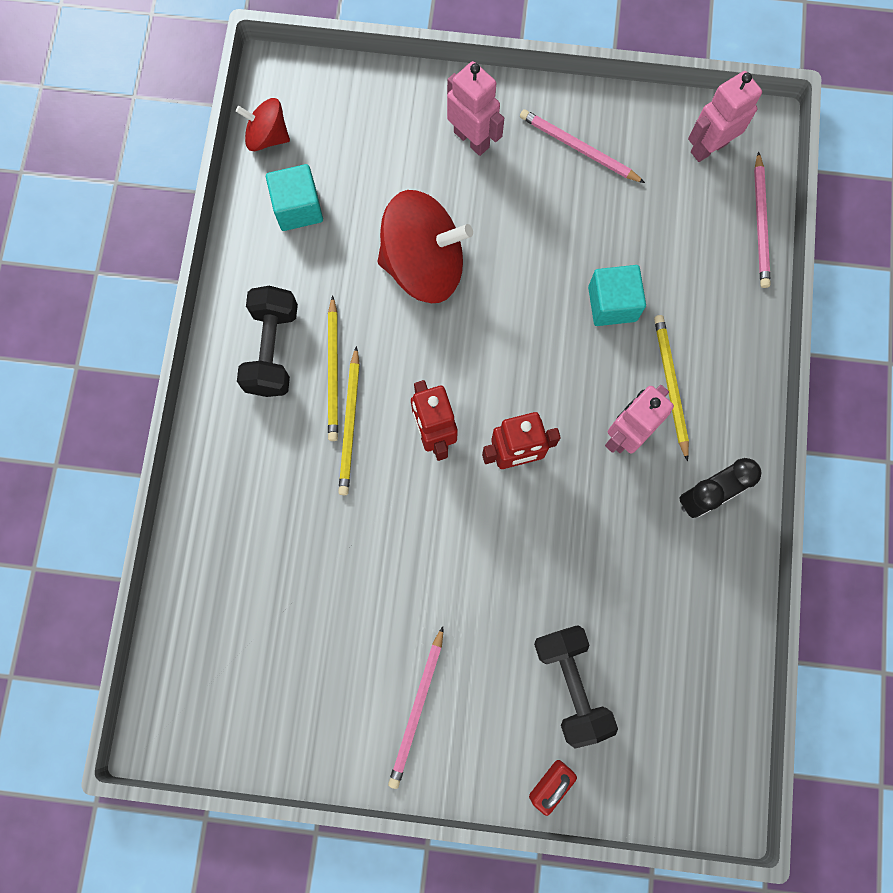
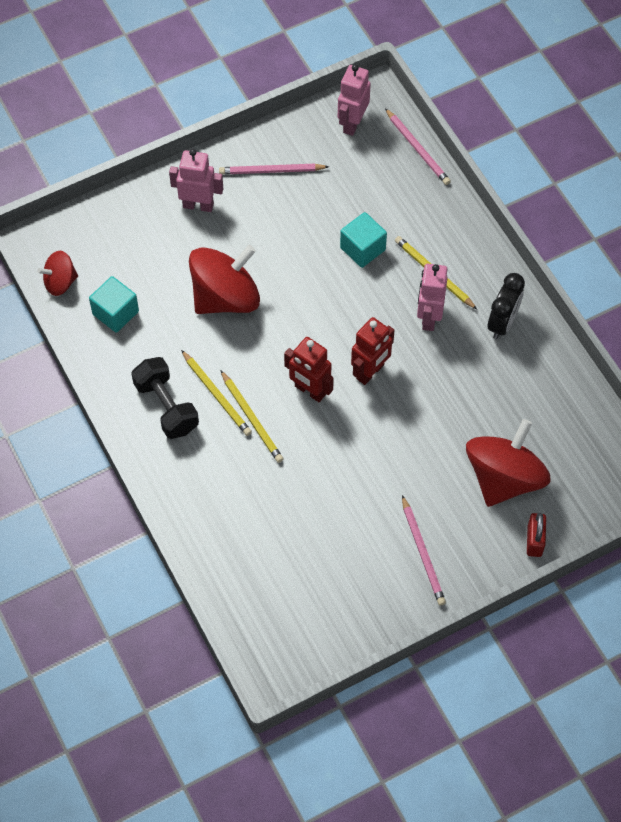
camera: 35 degrees left, 15 degrees down
(571, 684) = (504, 478): black dumbbell -> red spinning top

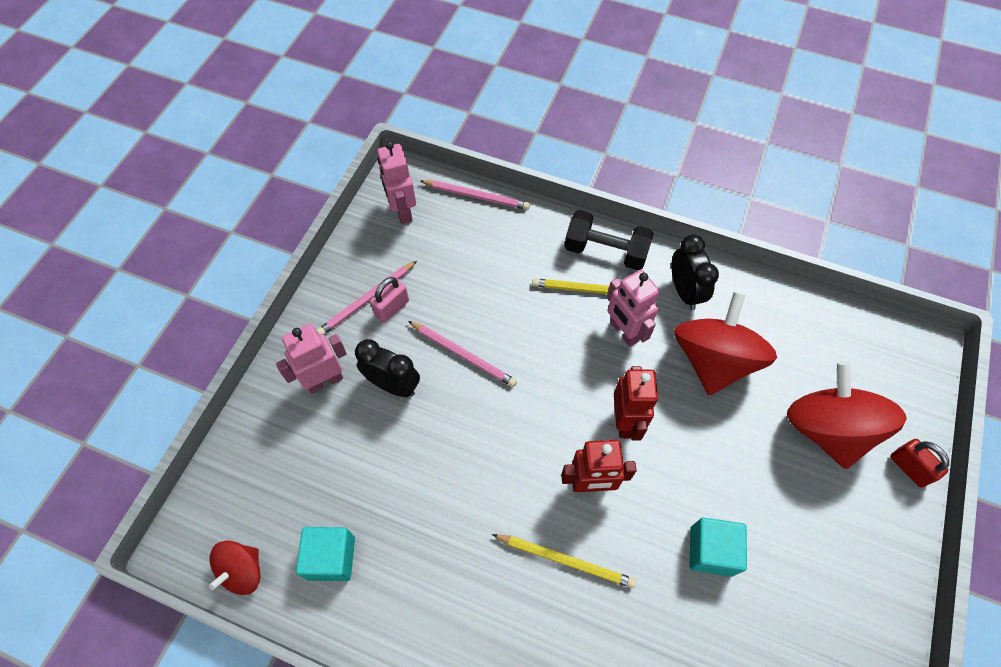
camera: 40 degrees left, 0 degrees up
(166, 407) = (471, 621): black dumbbell -> black dumbbell (605, 251)
(217, 395) = (510, 564): yellow pencil -> none
(226, 297) = (429, 452): red spinning top -> red spinning top (713, 360)
(239, 239) = (393, 385): none -> black clock
(283, 188) = (392, 308): none -> pink padlock
(362, 249) = (511, 312): turquoise cube -> turquoise cube (711, 551)
(423, 553) = (842, 565): pink pencil -> pink pencil (463, 355)

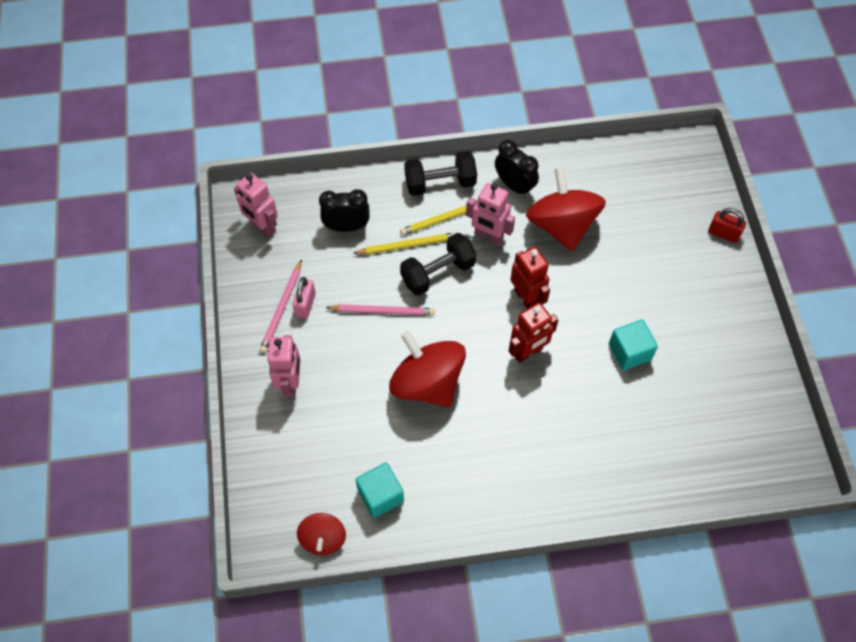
camera: 30 degrees left, 0 degrees up
(325, 380) = (290, 382): pink robot -> pink robot turned 150 degrees clockwise
(393, 385) = (345, 359): black clock -> black clock (346, 227)
(476, 196) = (314, 187): pink pencil -> none
(545, 344) = (438, 273): none -> black dumbbell
(565, 560) = (540, 409): yellow pencil -> yellow pencil (407, 245)
(826, 429) = (660, 235): red spinning top -> red spinning top (427, 383)

